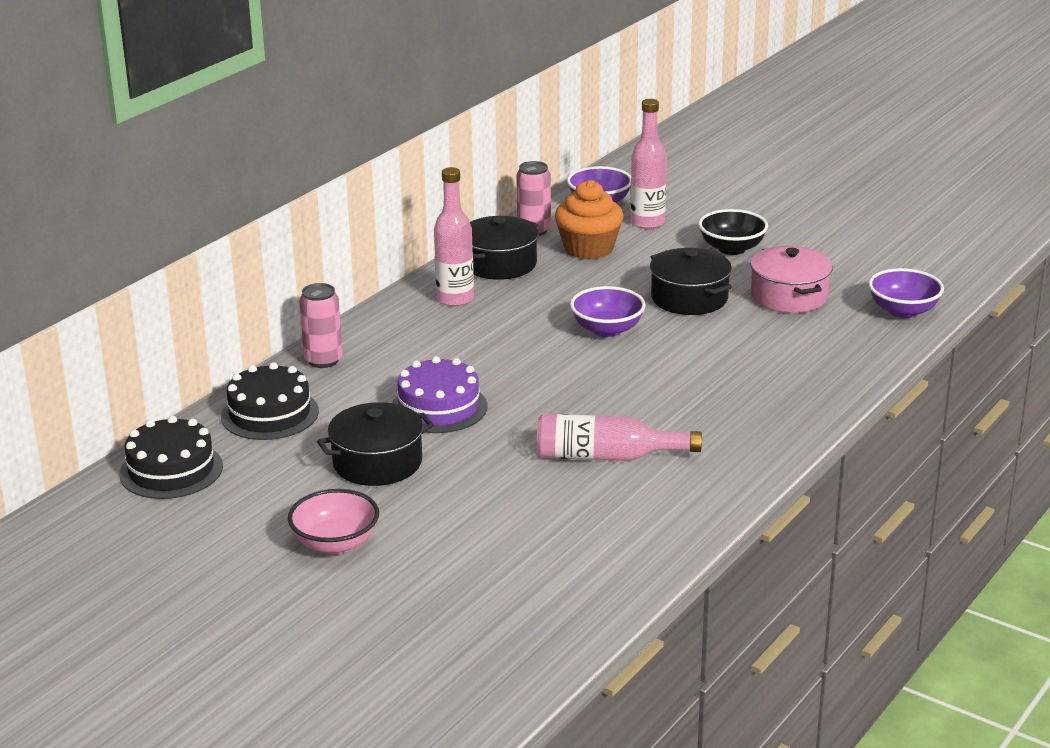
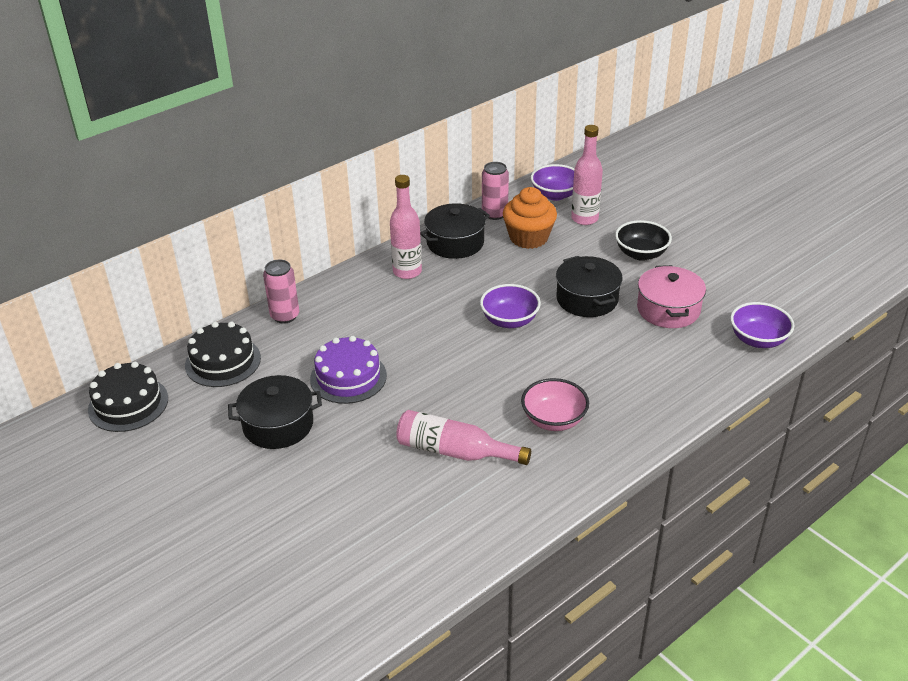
camera: 15 degrees right, 10 degrees up
(335, 543) = (210, 501): pink bowl -> pink bowl (554, 420)

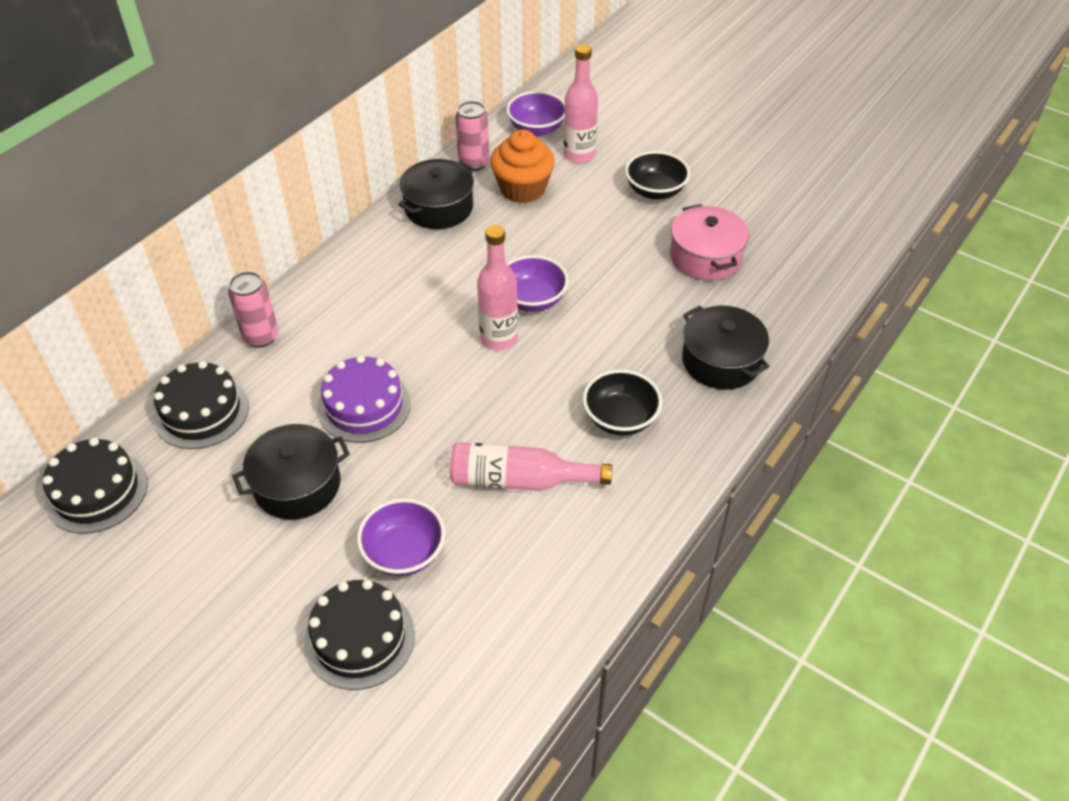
camera: 15 degrees left, 10 degrees up
(290, 542) = (360, 638): none -> black cake
(407, 272) = (393, 254): pink bottle -> pink bottle (499, 338)
(554, 420) = (620, 419): pink bowl -> black bowl
(587, 299) = (612, 258): black pot -> black pot (721, 361)
(758, 340) = (812, 279): purple bowl -> purple bowl (404, 553)

